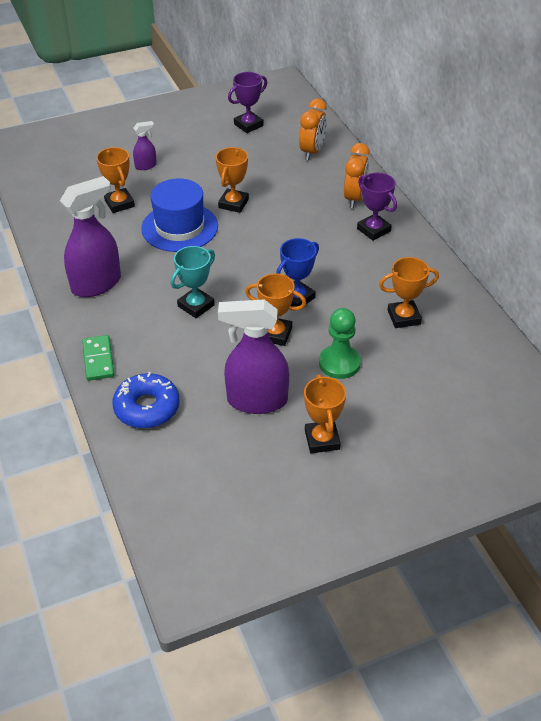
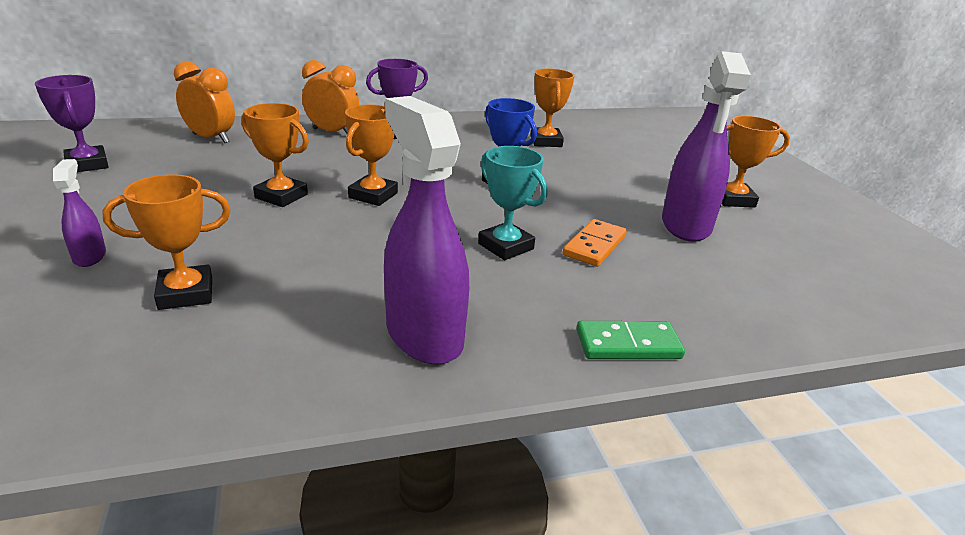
camera: 85 degrees left, 15 degrees down
(147, 407) = (724, 304): blue donut -> none
(179, 227) = (308, 241): blue hat -> none
(208, 348) = (594, 246): none -> orange domino
(275, 334) = (568, 202): orange trophy -> orange trophy (373, 195)
(339, 363) = (616, 177): green pawn -> none

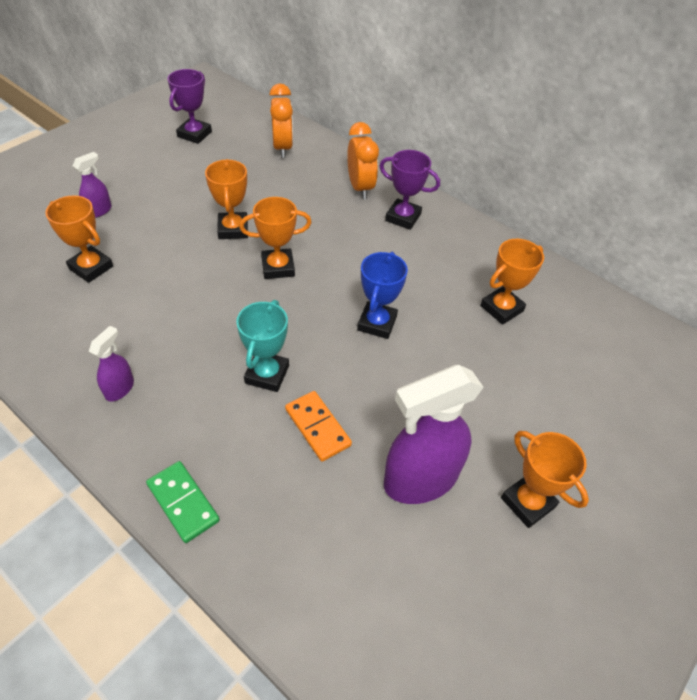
camera: 55 degrees right, 20 degrees up
(423, 335) = (120, 388): purple spray bottle -> purple spray bottle, size x0.47
(594, 246) = (317, 427): orange domino -> orange domino turned 60 degrees clockwise

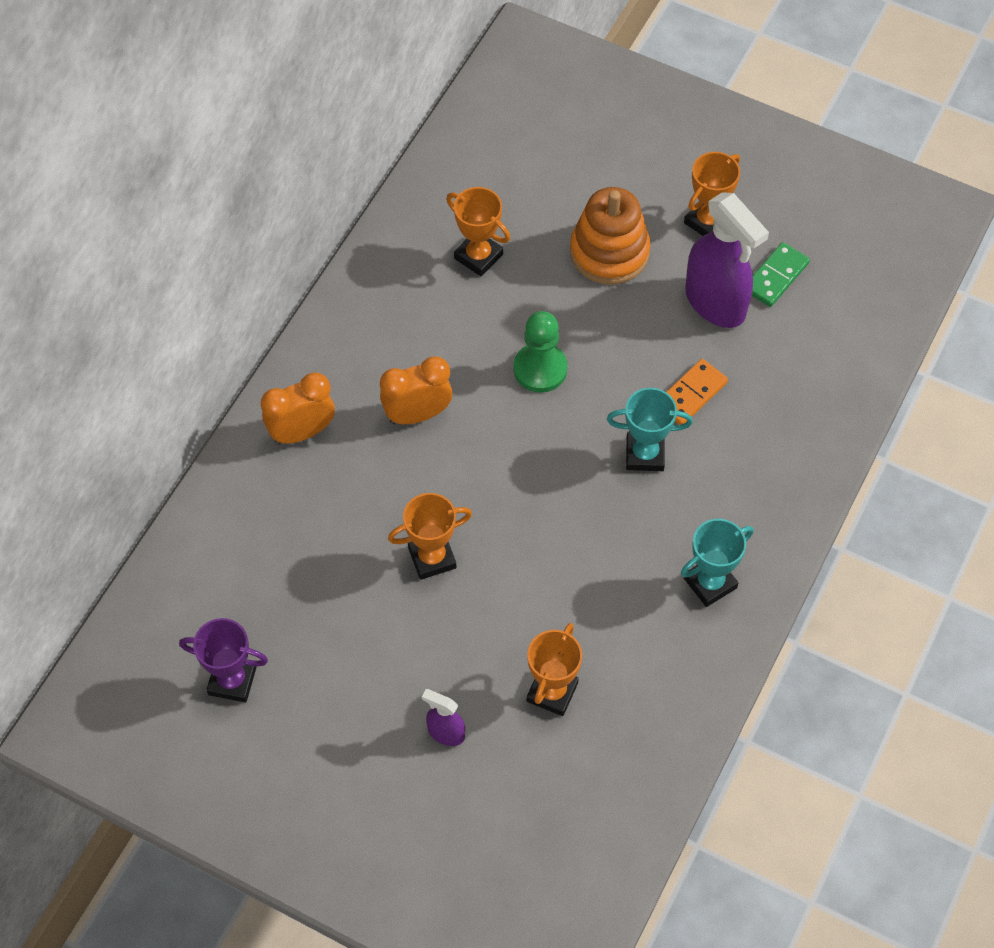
camera: 100 degrees left, 10 degrees up
(120, 388) = (710, 583): purple spray bottle -> turquoise trophy
(183, 503) = (807, 480): green domino -> green domino (776, 277)
(278, 267) = (485, 488): orange trophy -> none
(282, 148) = (235, 550): orange clock -> orange clock (417, 415)
(377, 323) = (540, 369): blue trophy -> green pawn
(403, 217) = (350, 373): purple trophy -> none
(496, 403) = (609, 252): none -> orange stacking toy

